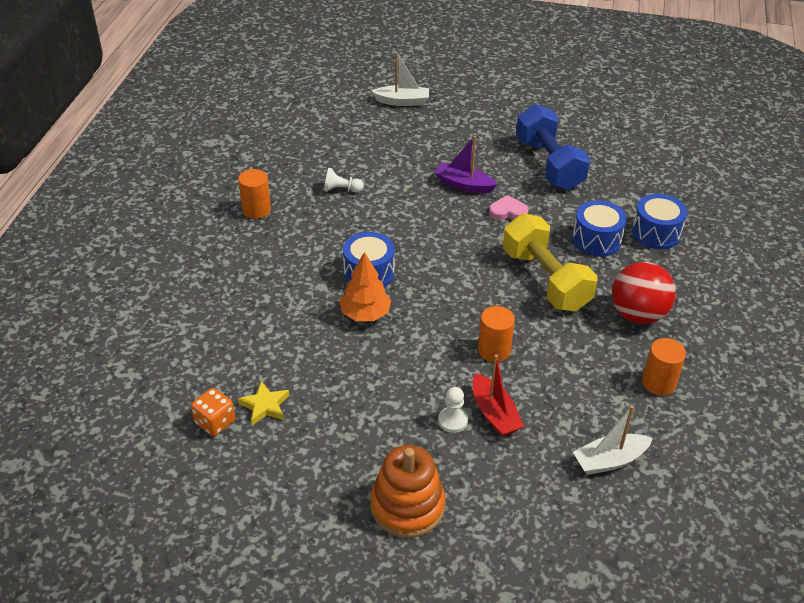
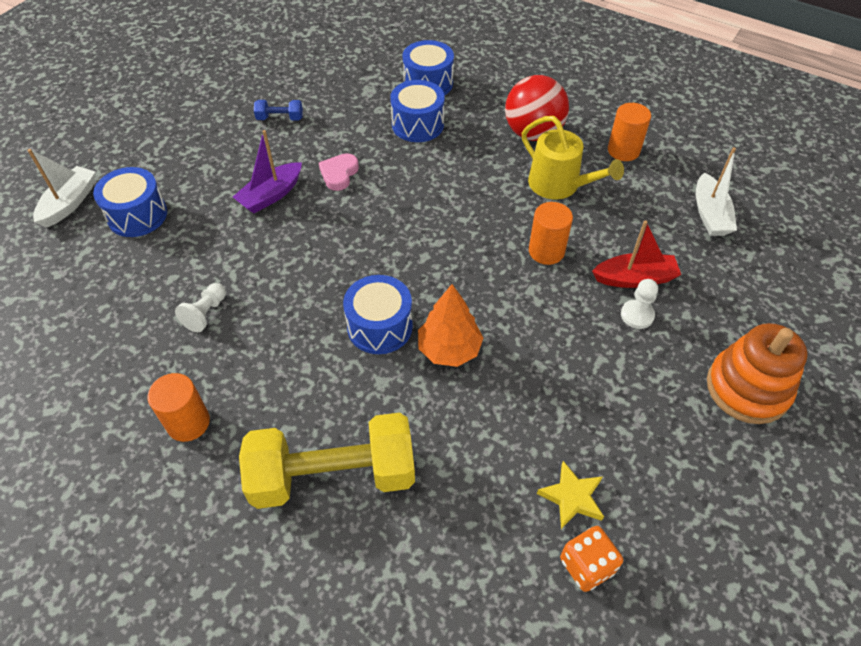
camera: 70 degrees left, 10 degrees up
(408, 132) = (137, 215): none -> blue drum
(545, 280) = (458, 179): yellow dumbbell -> yellow dumbbell (333, 475)
(549, 164) = (280, 118): blue dumbbell -> blue dumbbell, size x0.41
(579, 344) = (559, 185): none -> yellow watering can

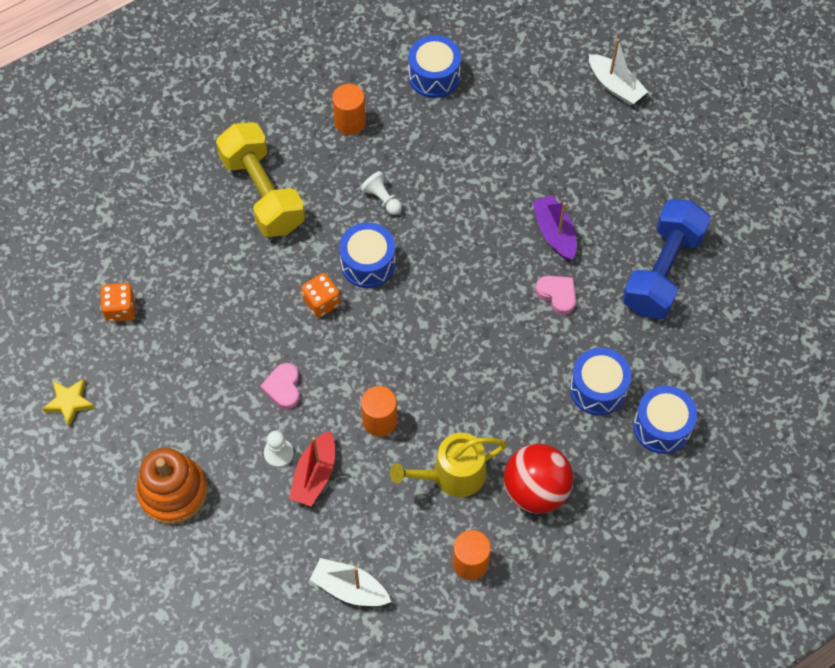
camera: 115 degrees right, 10 degrees up
(137, 215) = (576, 130): blue drum -> blue drum (434, 76)
(206, 313) = (442, 154): white pawn -> white pawn (382, 199)
(280, 118) = (662, 271): blue dumbbell -> blue dumbbell, size x2.44
(333, 475) = (262, 192): yellow dumbbell -> yellow dumbbell turned 45 degrees counterclockwise
(449, 349) = (321, 302): orange tree -> orange dice
(567, 341) = (283, 388): none -> pink heart
(572, 497) = (166, 324): yellow star -> yellow star (69, 402)

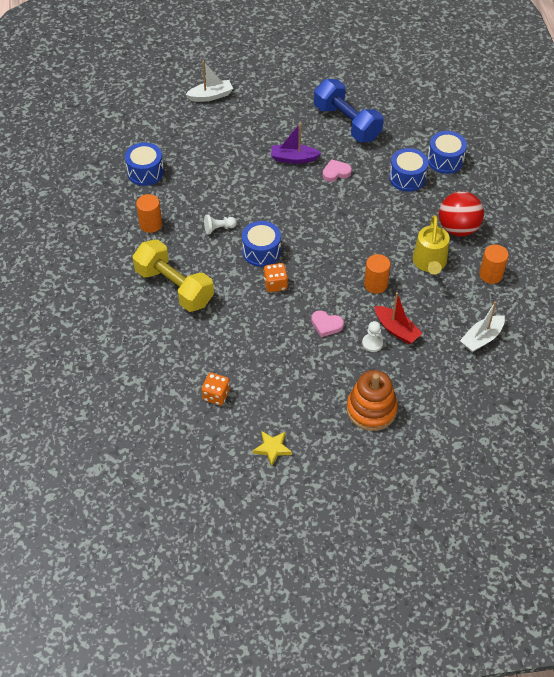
camera: 65 degrees left, 10 degrees down
(262, 192) = (174, 287): yellow dumbbell -> yellow dumbbell turned 45 degrees clockwise

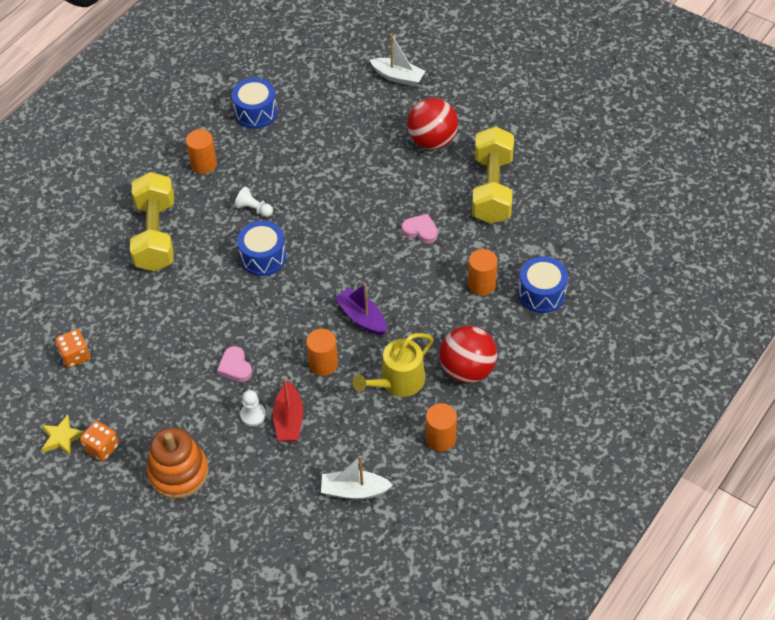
camera: 45 degrees right, 0 degrees up
(275, 284) = (238, 296): orange dice -> orange dice (102, 448)
(278, 119) = (432, 141): none -> red ball
(293, 158) = (398, 189): purple boat -> purple boat (362, 317)
(347, 123) = (492, 189): blue dumbbell -> yellow dumbbell
(407, 178) = (481, 284): blue drum -> orange cylinder

